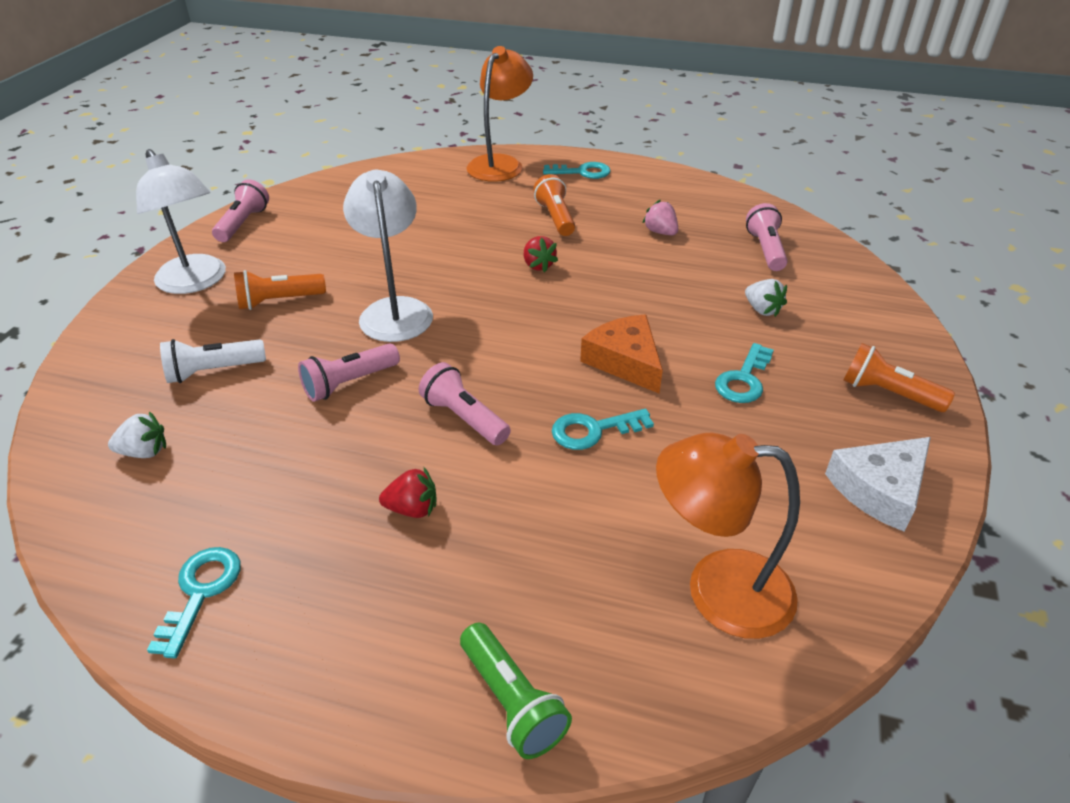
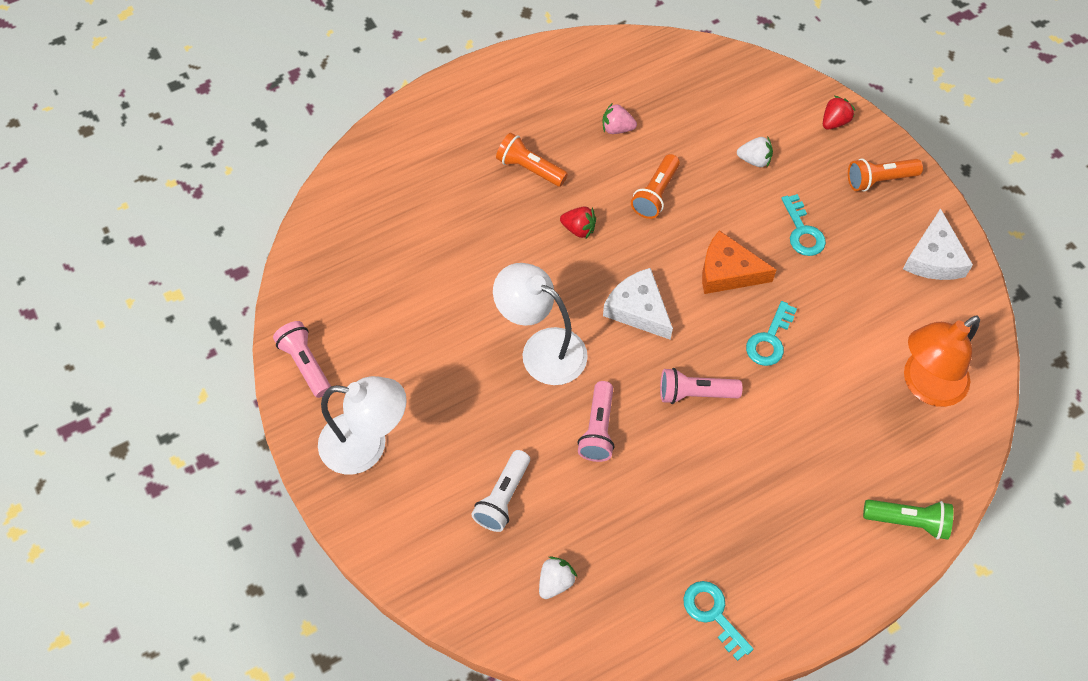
camera: 45 degrees left, 20 degrees up
(279, 301) = (454, 409): orange flashlight -> orange flashlight (655, 194)
(412, 509) = (745, 474): red strawberry -> red strawberry (834, 122)
(500, 164) = (409, 135): orange lamp -> none
(507, 335) = (638, 309): none -> white cheese
(582, 172) = (485, 98): turquoise key -> none
(765, 250) = (700, 95): pink flashlight -> none

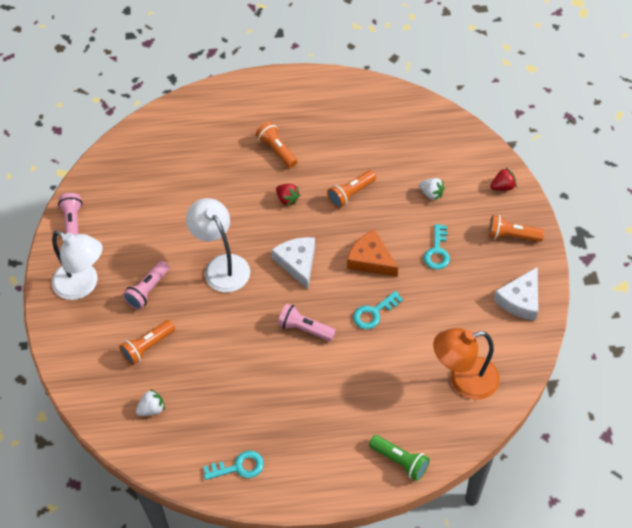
camera: 25 degrees right, 5 degrees down
(503, 497) = (148, 347): white flashlight -> orange flashlight
(598, 429) = (230, 328): pink flashlight -> pink flashlight (148, 290)
(617, 128) = (349, 143): pink strawberry -> none
(713, 614) = (239, 467): turquoise key -> turquoise key turned 90 degrees clockwise

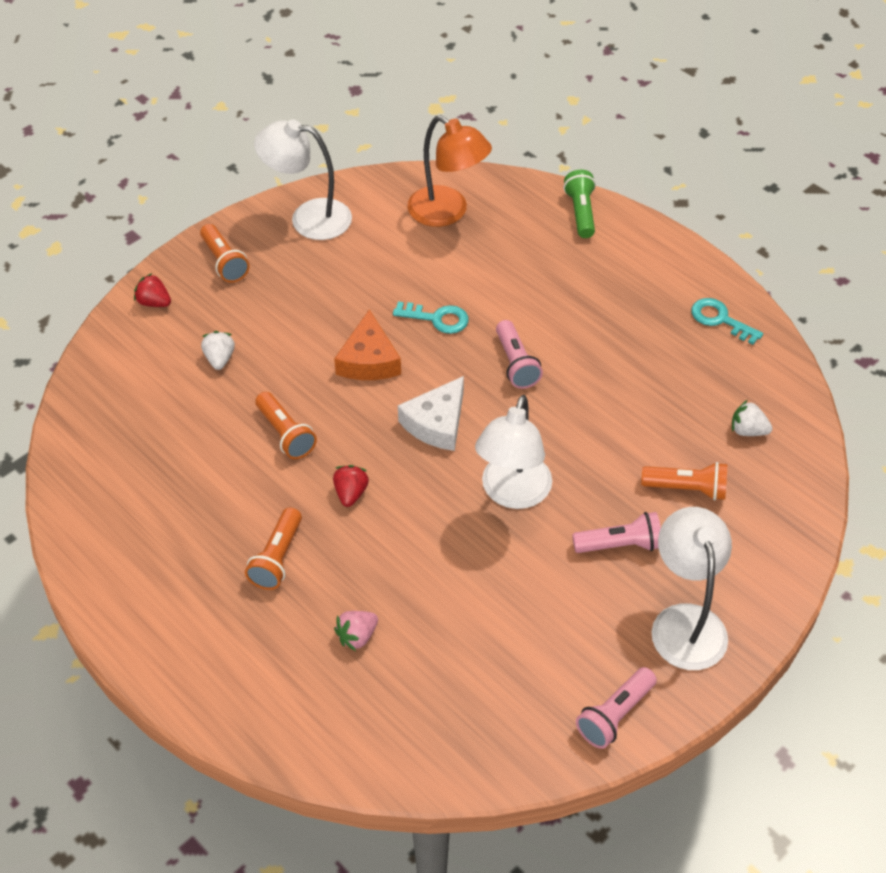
camera: 130 degrees left, 5 degrees down
(206, 156) = (357, 636): none -> pink strawberry
(351, 194) = (285, 434): orange flashlight -> orange flashlight turned 45 degrees clockwise
(437, 251) = (303, 310): turquoise key -> none
(520, 300) = (308, 218): white cheese -> white lamp

